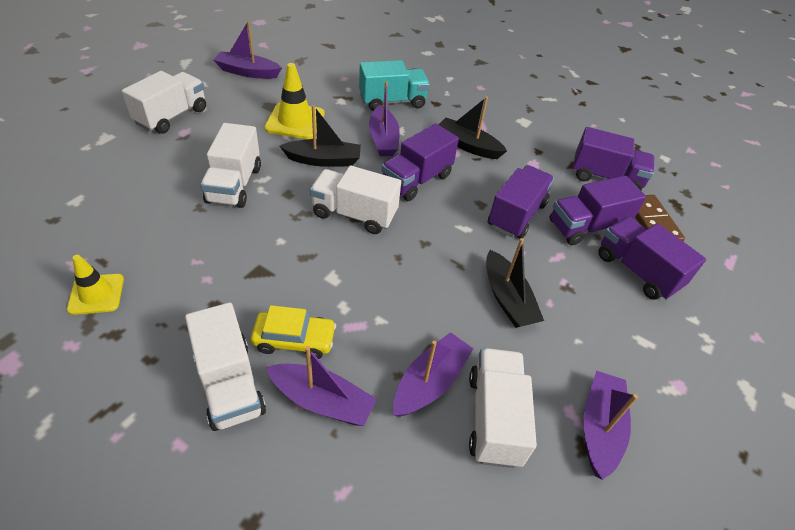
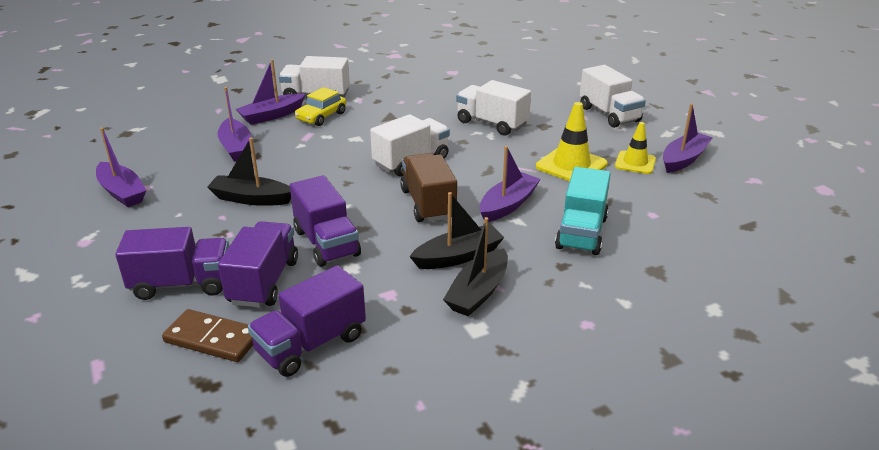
camera: 125 degrees right, 15 degrees down
(96, 294) = (421, 74): yellow traffic cone -> yellow traffic cone (635, 163)
(324, 160) = (496, 165): black boat -> black boat (478, 292)
(383, 139) = (508, 205): purple boat -> purple boat turned 105 degrees clockwise
(416, 180) = (428, 204): purple truck -> brown truck
(494, 418) = (185, 159): white truck -> none

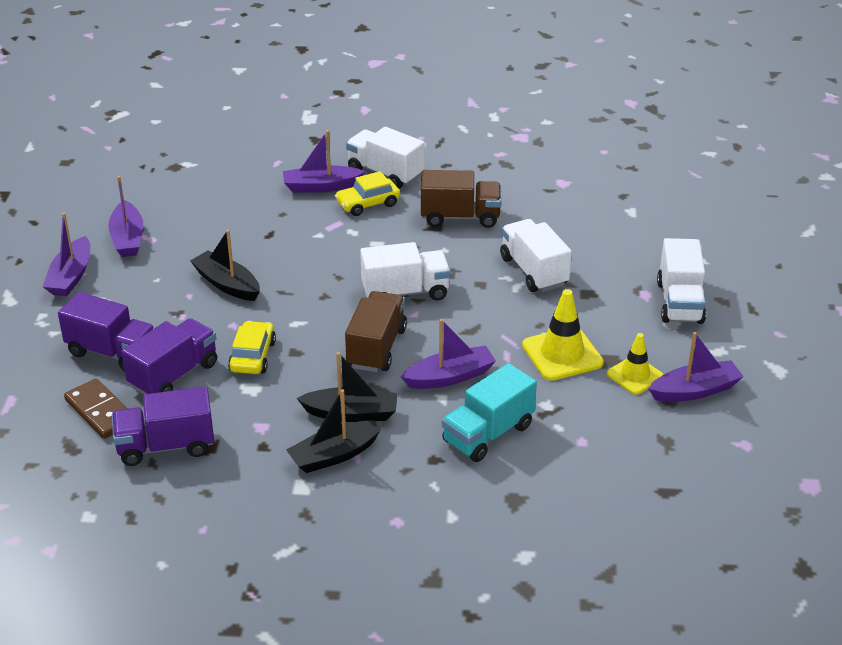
camera: 30 degrees right, 5 degrees up
(236, 148) = (258, 218): purple boat -> purple boat (71, 276)
(326, 243) = (252, 356): purple truck -> yellow car
(402, 107) = (460, 217): none -> brown truck

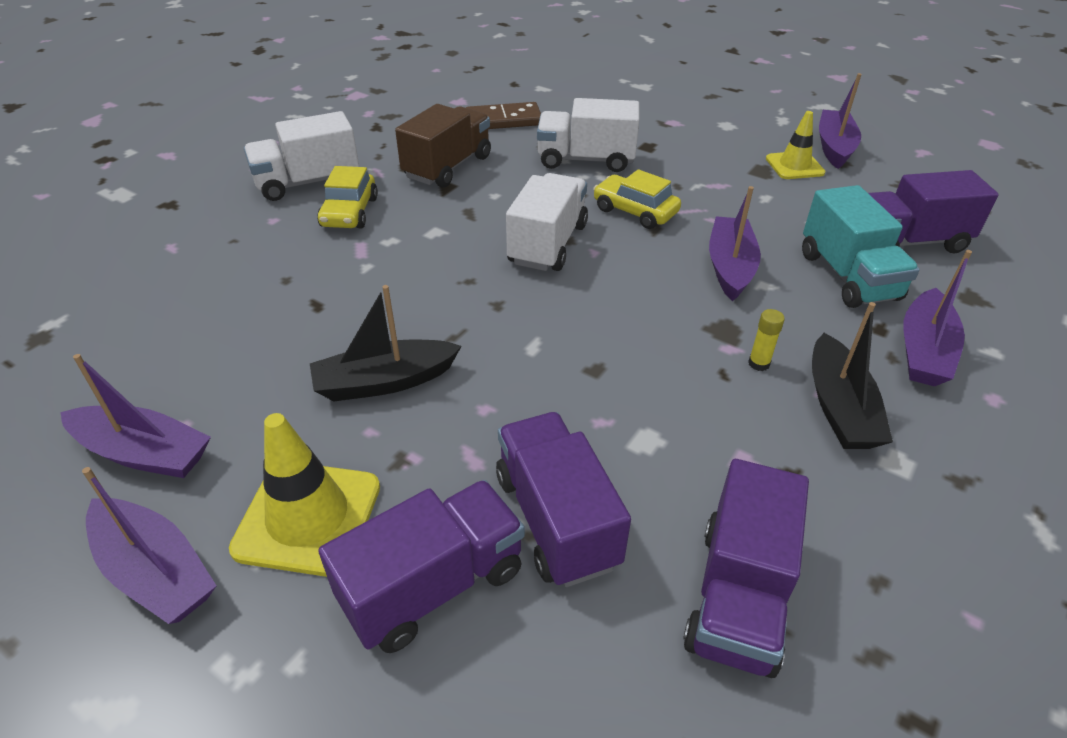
camera: 60 degrees left, 5 degrees up
(100, 411) = (590, 665): brown domino -> brown domino (503, 120)
(252, 356) = (574, 413): yellow car -> yellow car (635, 211)
(321, 187) = (271, 232): purple boat -> purple boat (924, 351)
(351, 413) = (759, 363): black boat -> yellow glue stick
(376, 348) = (637, 300): brown truck -> none
(562, 354) = (736, 190): yellow traffic cone -> yellow traffic cone (308, 517)
(567, 456) = (908, 242): none -> purple truck
(679, 302) = (699, 112): white truck -> none

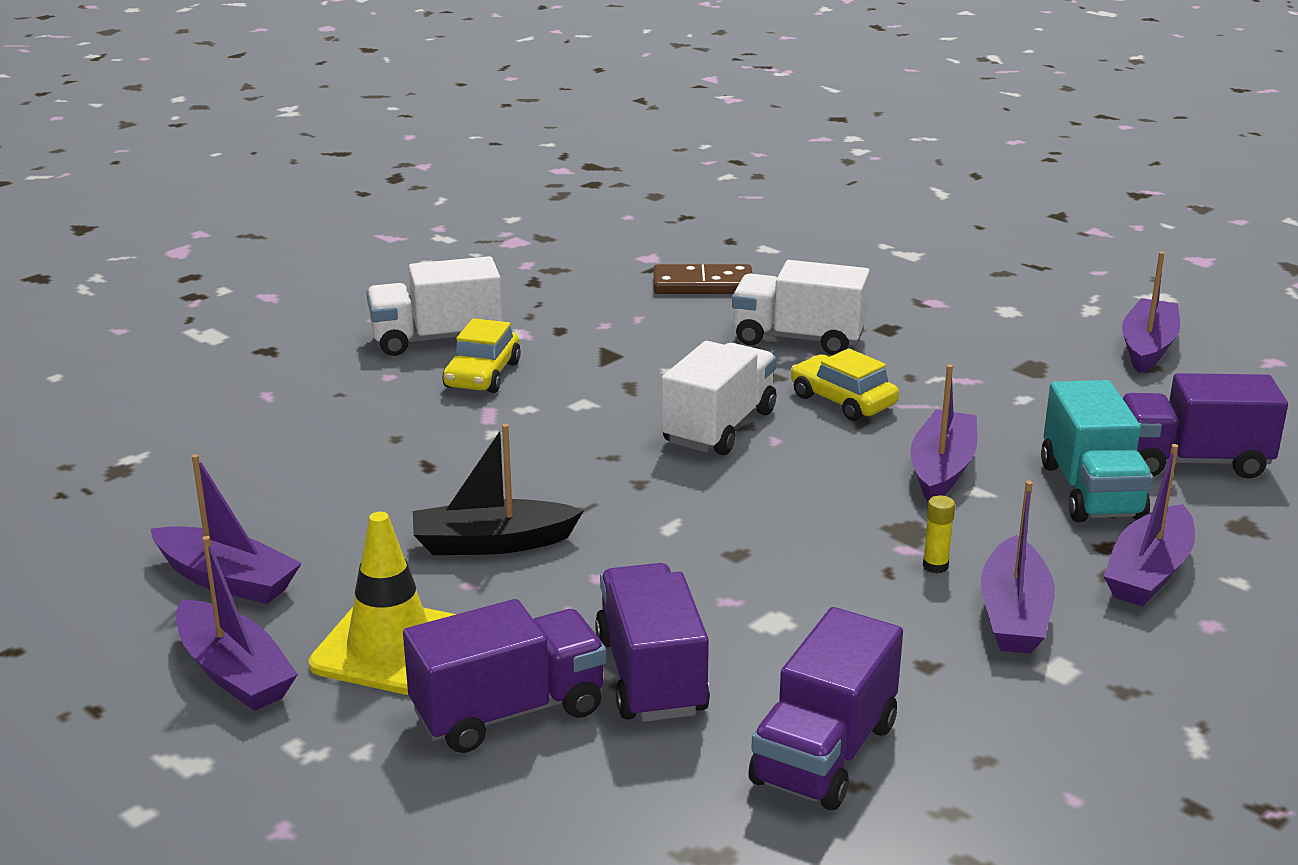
camera: 10 degrees right, 15 degrees down
(447, 167) = (615, 334): brown truck -> none
(794, 166) = (1080, 365): yellow traffic cone -> none
(839, 407) = (1014, 614): black boat -> purple boat

